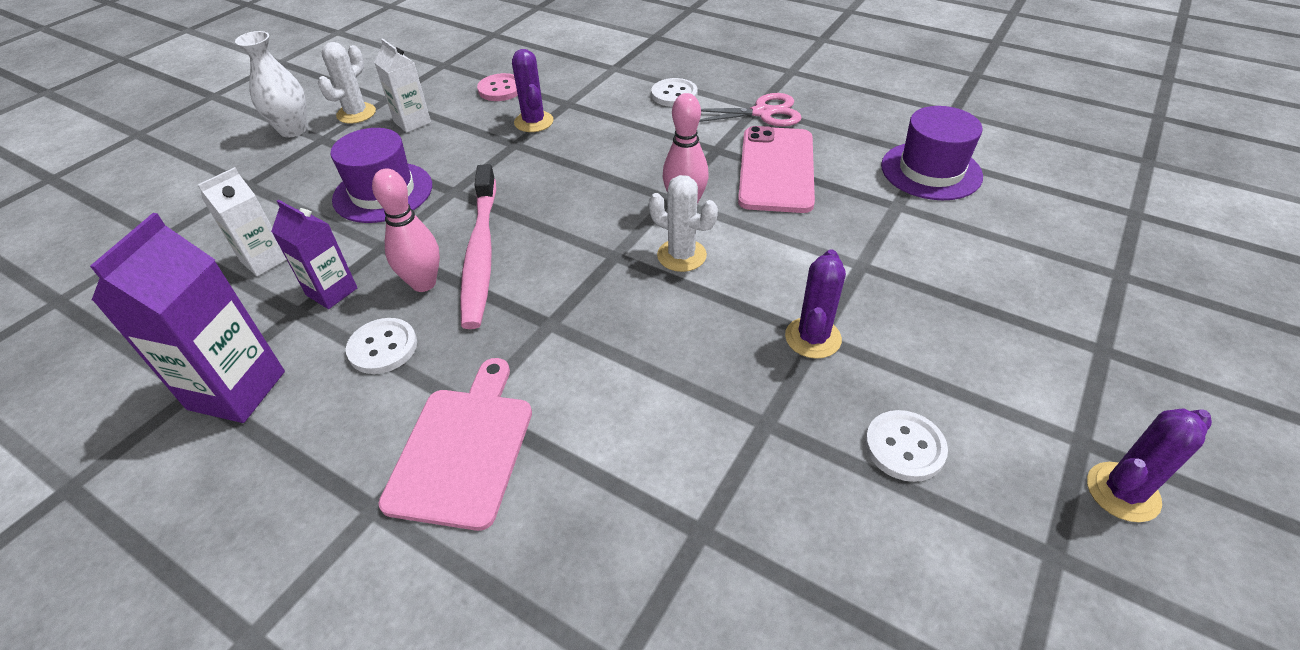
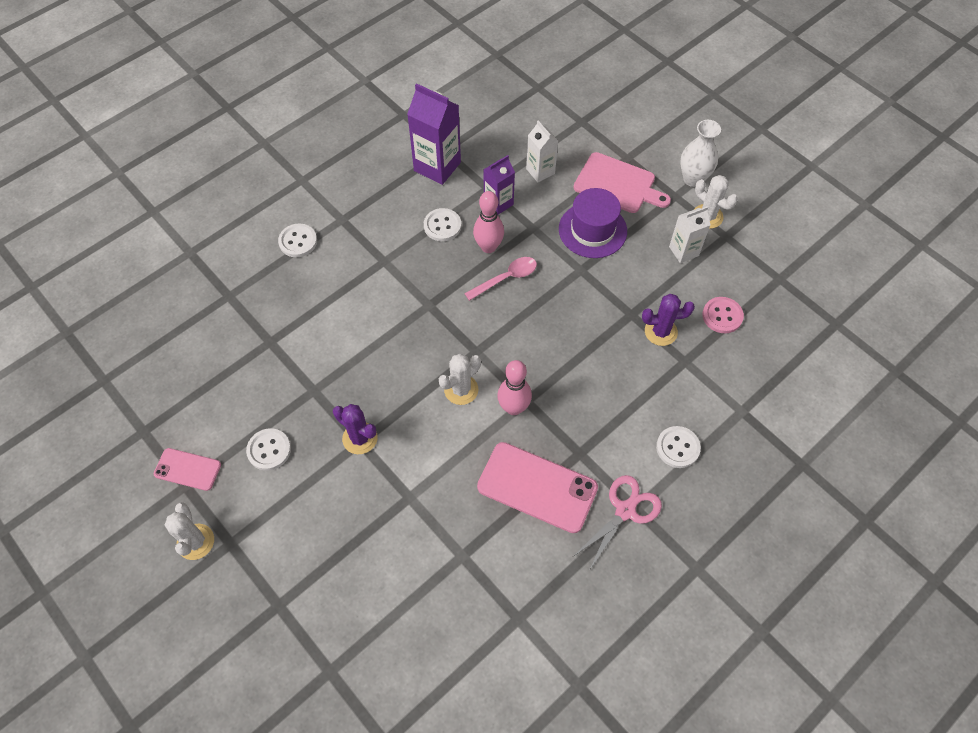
camera: 105 degrees right, 15 degrees up
(440, 574) = (298, 241): none -> white button
(463, 449) = (358, 255): pink cutting board -> pink cutting board (617, 184)
(480, 253) = (506, 278): pink toothbrush -> pink spoon
(763, 113) = (625, 510): pink scissors -> pink scissors turned 150 degrees counterclockwise
(931, 171) = (495, 608): purple hat -> none
(1025, 566) = (187, 469): none -> pink phone
(1122, 492) = (195, 542): purple cactus -> white cactus

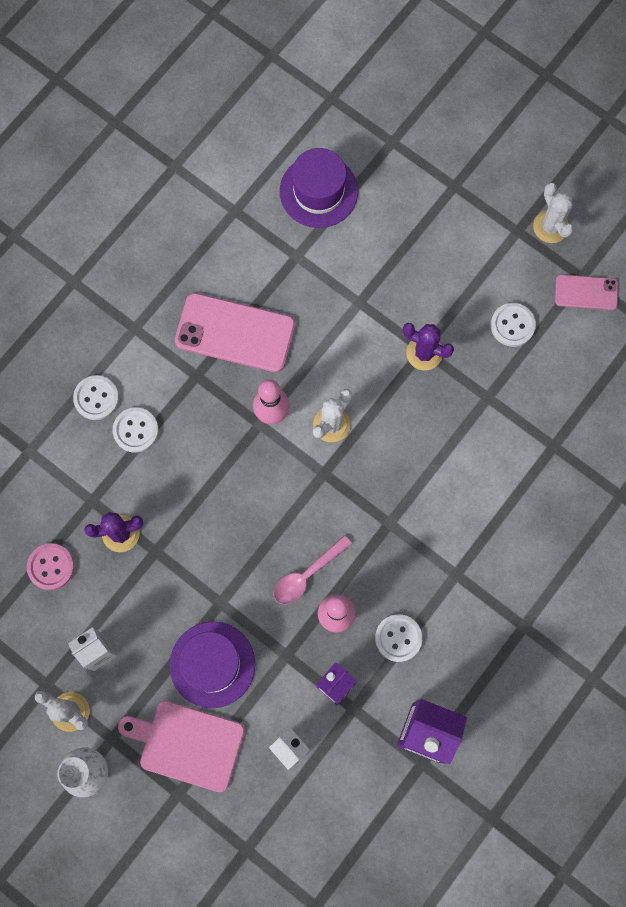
camera: 170 degrees right, 15 degrees up
(298, 241) = (567, 584): white button -> white button (136, 430)
(424, 625) = (318, 191): none -> purple hat
(625, 510) = (145, 324): pink scissors -> none

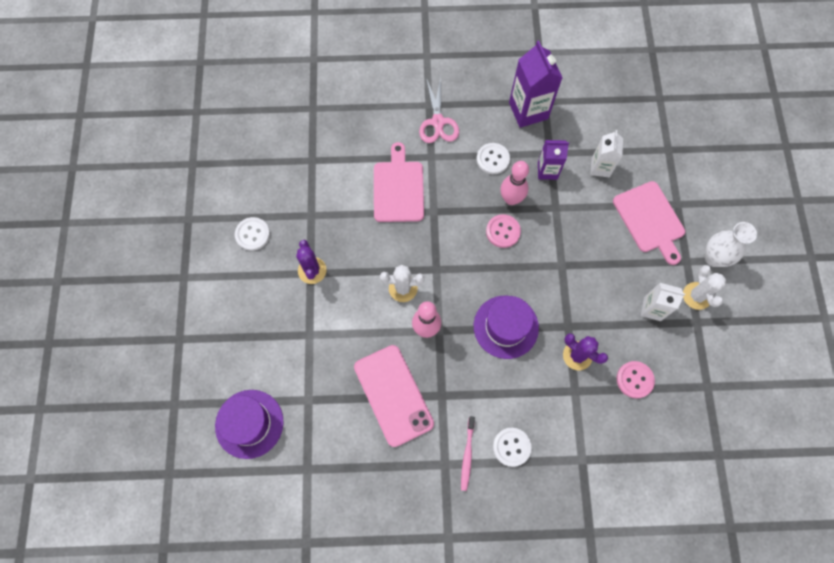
camera: 130 degrees left, 5 degrees down
(124, 353) = (467, 455): none -> pink toothbrush
(136, 430) = (509, 402): white button -> none
(212, 664) = (598, 241): purple hat -> purple hat (506, 327)
(307, 575) = (503, 231): pink spoon -> pink button
(446, 508) = (398, 188): none -> pink cutting board
(493, 617) = (438, 122): none -> pink scissors
(550, 227) = (166, 260): white cactus -> none
(586, 292) = (197, 209): pink phone -> none

